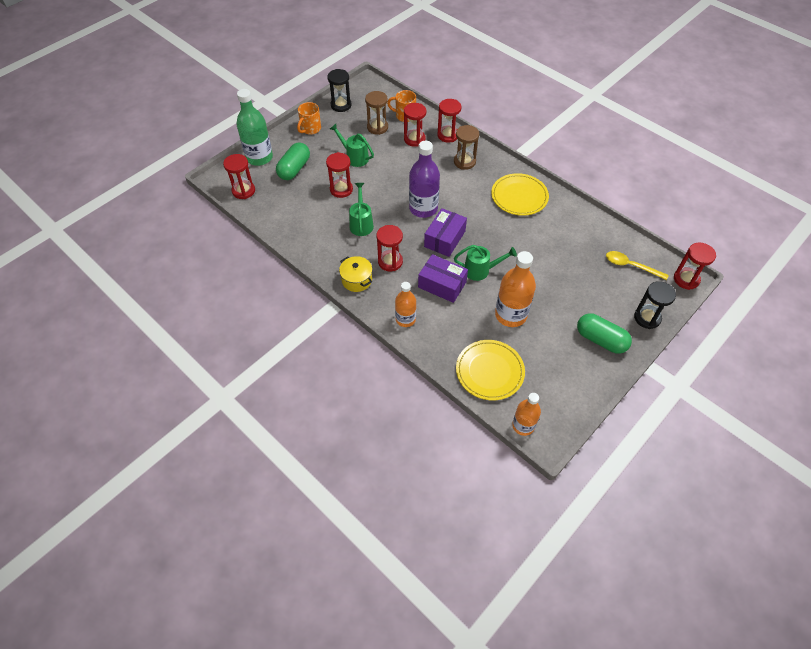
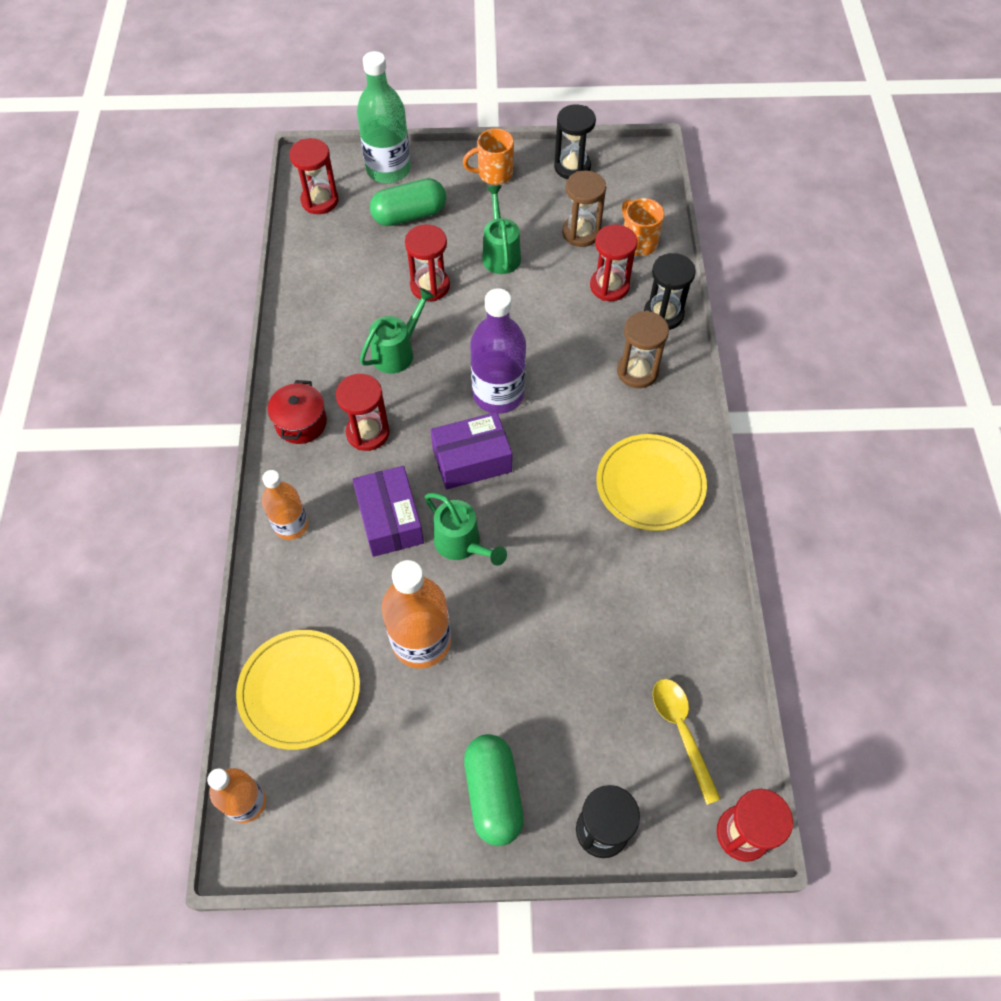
camera: 45 degrees right, 5 degrees up
(356, 280) = (301, 423): yellow pot -> red pot
(448, 135) = (663, 314): red hourglass -> black hourglass

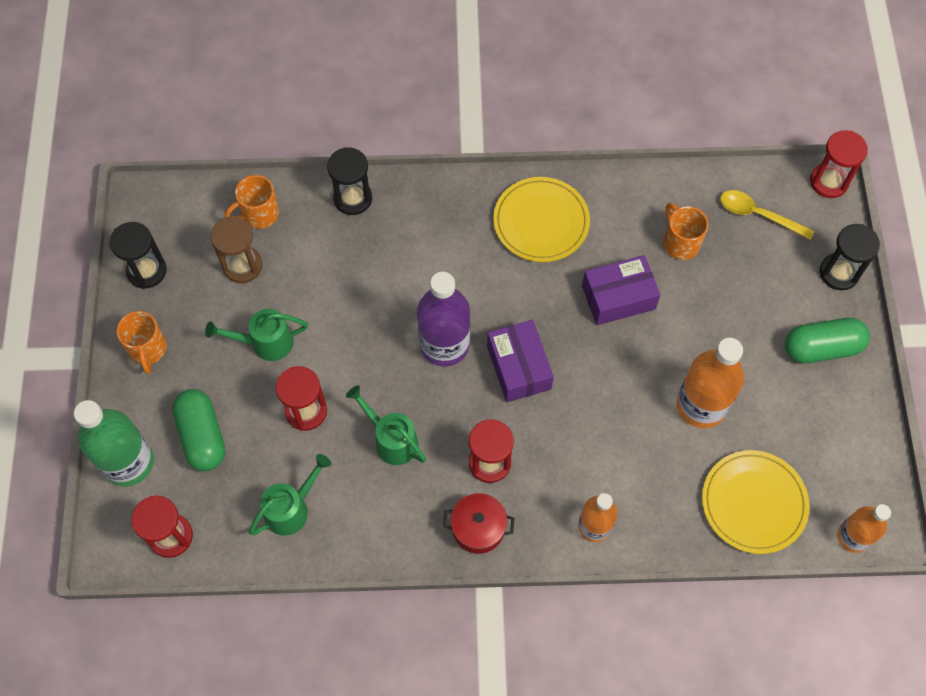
camera: 90 degrees left, 5 degrees up
(390, 519) = (584, 437): purple box -> purple box (618, 297)
(462, 544) = (607, 374): green watering can -> green watering can (292, 508)
(609, 286) = (315, 243): red hourglass -> none
(634, 632) = (680, 242): none -> orange mug
(637, 371) = (419, 224): brown hourglass -> none
(681, 731) = (758, 215): yellow spoon -> yellow spoon turned 45 degrees clockwise

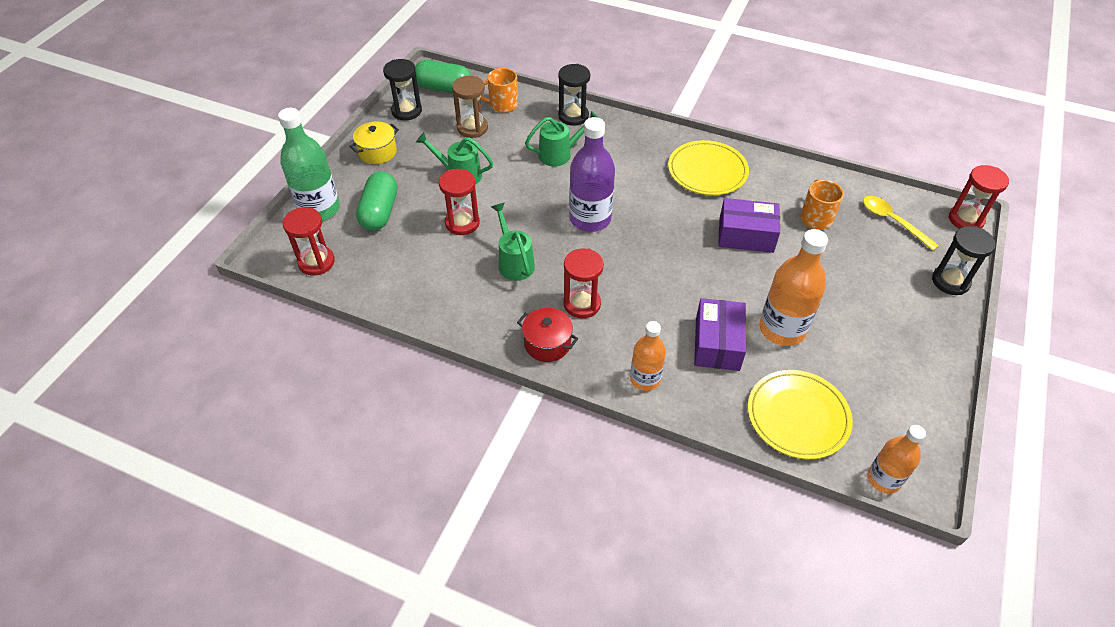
camera: 25 degrees right, 15 degrees down
(148, 349) = (377, 152): orange mug -> yellow pot
(292, 508) = (413, 277): green watering can -> green watering can (560, 154)
(518, 367) = (640, 252): purple box -> purple box (717, 343)
(822, 348) = (912, 327): green capsule -> green capsule (444, 88)

